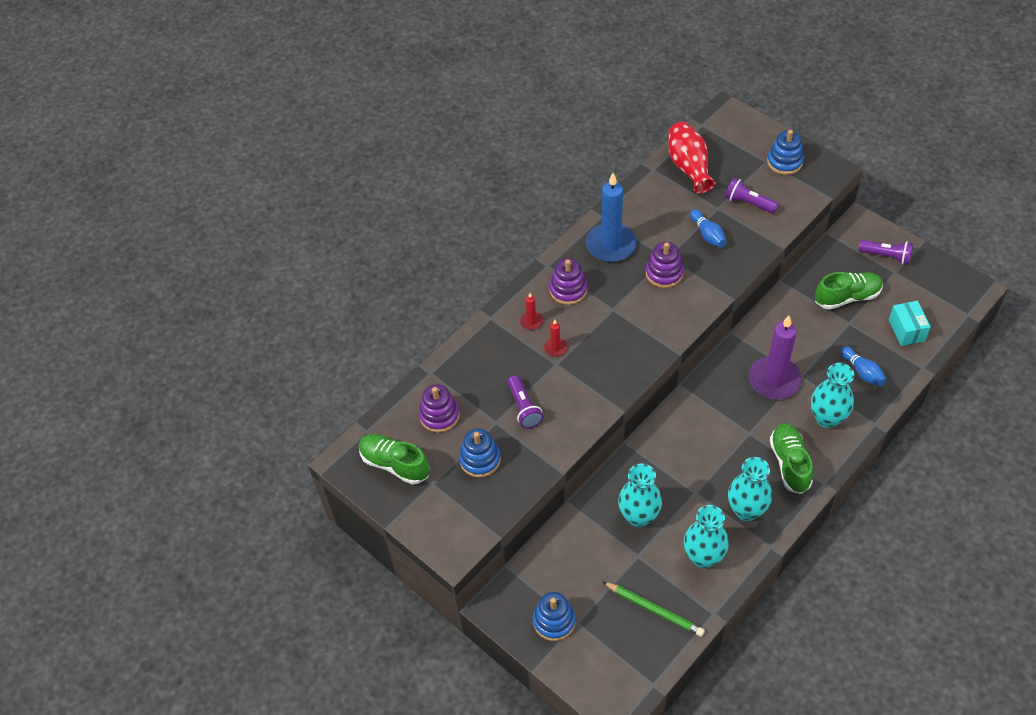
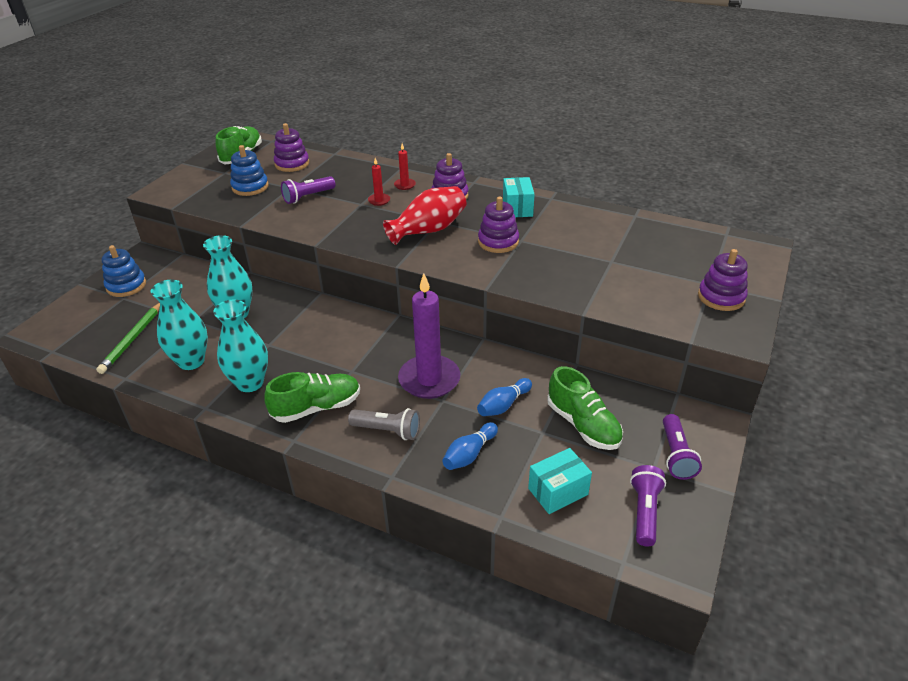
camera: 70 degrees right, 15 degrees down
(611, 245) = (517, 208): blue candle -> turquoise box
(689, 167) = (656, 235): red vase -> red vase (428, 230)
(707, 234) = (568, 260): blue bowling pin -> blue bowling pin (503, 405)
(748, 203) = (634, 280): purple flashlight -> purple flashlight (644, 511)
(784, 162) = (721, 297): blue stacking toy -> purple stacking toy
(827, 418) = (387, 430): turquoise vase -> grey flashlight

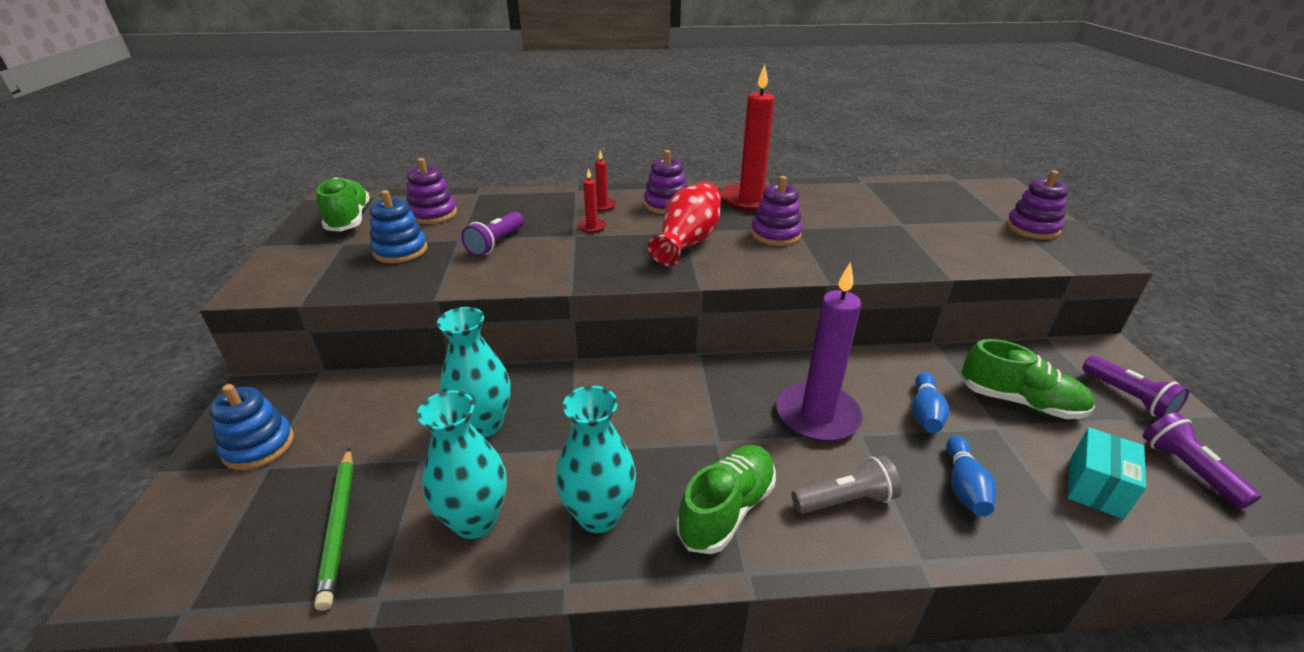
camera: 30 degrees left, 5 degrees down
(517, 208) = (750, 200): turquoise box -> red candle

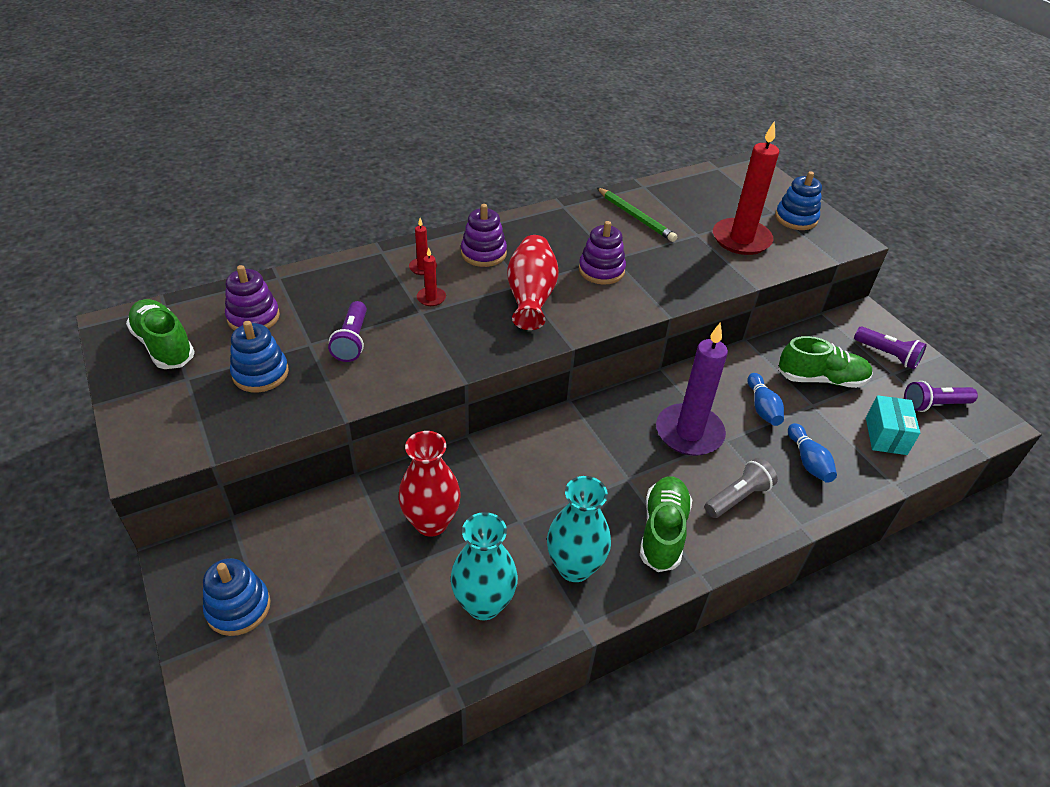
camera: 25 degrees left, 10 degrees up
(338, 526) = (376, 648): green pencil -> green pencil (635, 217)
(484, 425) = (431, 522): turquoise vase -> red vase
(750, 200) = (557, 231): red candle -> red candle (741, 239)
(1032, 228) = (796, 218): purple stacking toy -> blue stacking toy
(1187, 469) = (934, 405): purple flashlight -> purple flashlight turned 60 degrees counterclockwise

